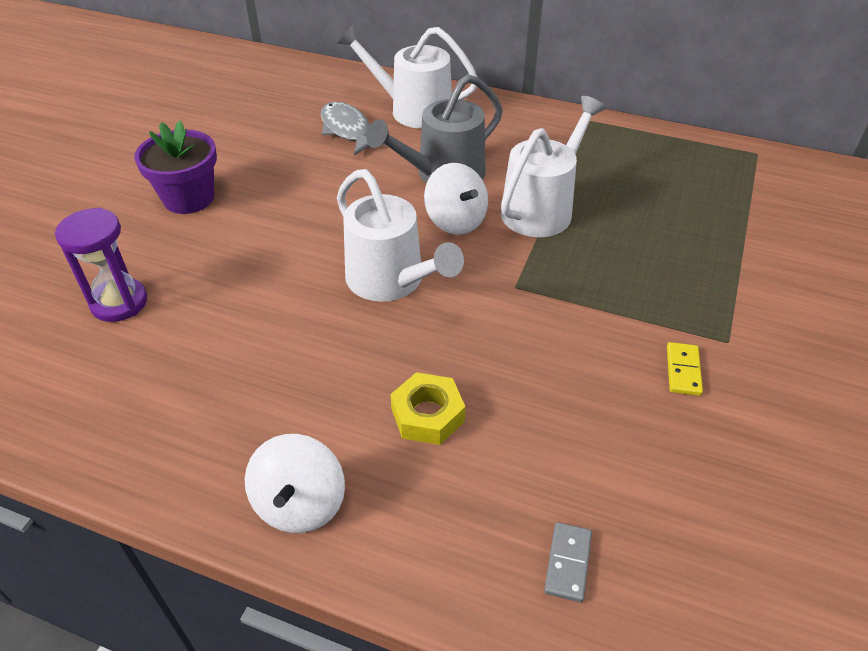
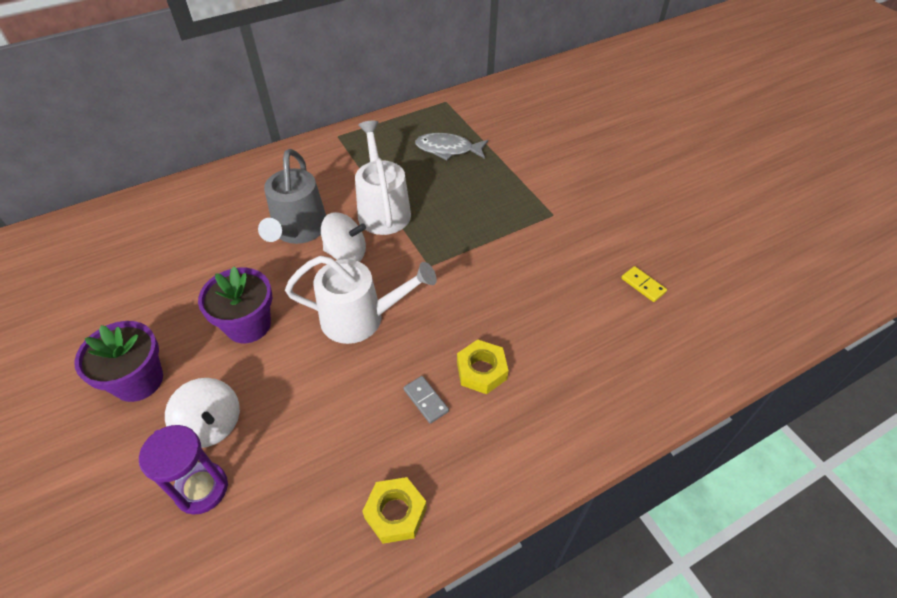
camera: 50 degrees left, 5 degrees up
(195, 451) = (395, 513): none -> yellow nut
(300, 504) = (487, 476): white spinning top -> white spinning top (211, 425)
(304, 217) = (248, 325): none -> purple flower pot
(347, 130) = (188, 245): grey fish -> grey fish (448, 149)
(413, 110) = (216, 200): white watering can -> none
(567, 563) = (623, 376): grey domino -> grey domino (425, 400)
(683, 370) = (554, 245): yellow domino -> yellow domino (643, 285)

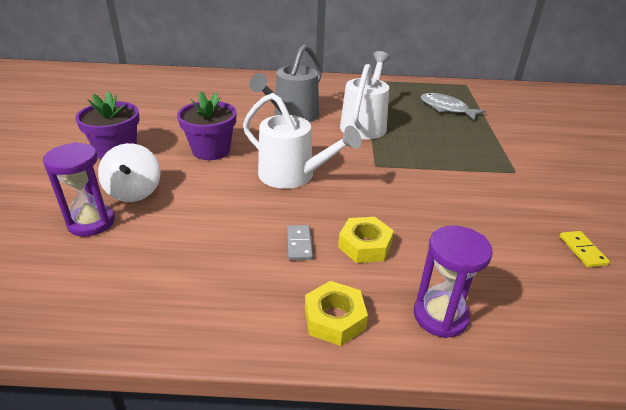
camera: 30 degrees right, 15 degrees down
(346, 253) = (315, 138): white spinning top -> none
(395, 513) = (206, 306): yellow nut -> yellow nut (334, 318)
(579, 411) = (440, 316): none -> purple hourglass

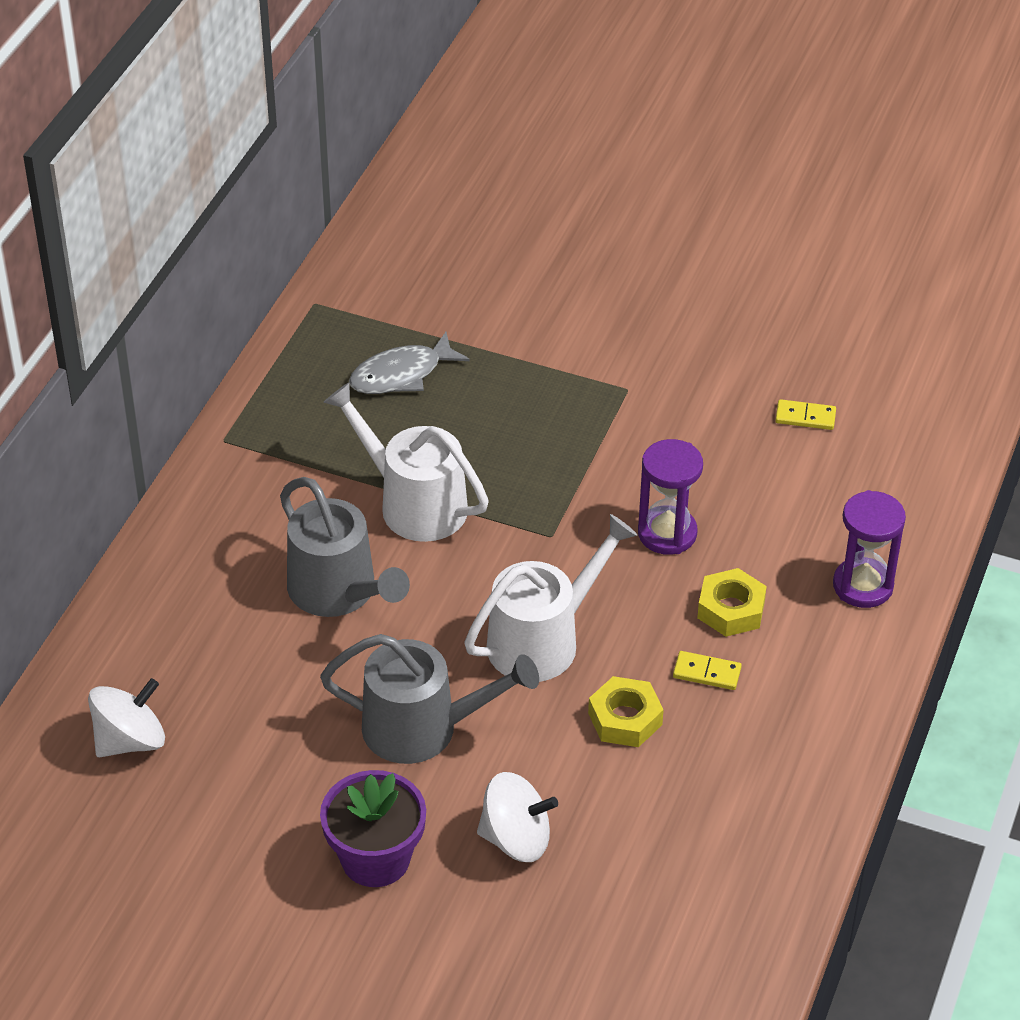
camera: 70 degrees left, 10 degrees up
(91, 222) = (582, 891): purple hourglass -> purple hourglass (667, 533)
(182, 89) = (130, 740): none -> white spinning top
(211, 150) = (423, 728): purple flower pot -> grey watering can
(299, 244) = (706, 673): grey domino -> yellow domino
(334, 318) = (840, 674): yellow nut -> yellow nut (625, 719)

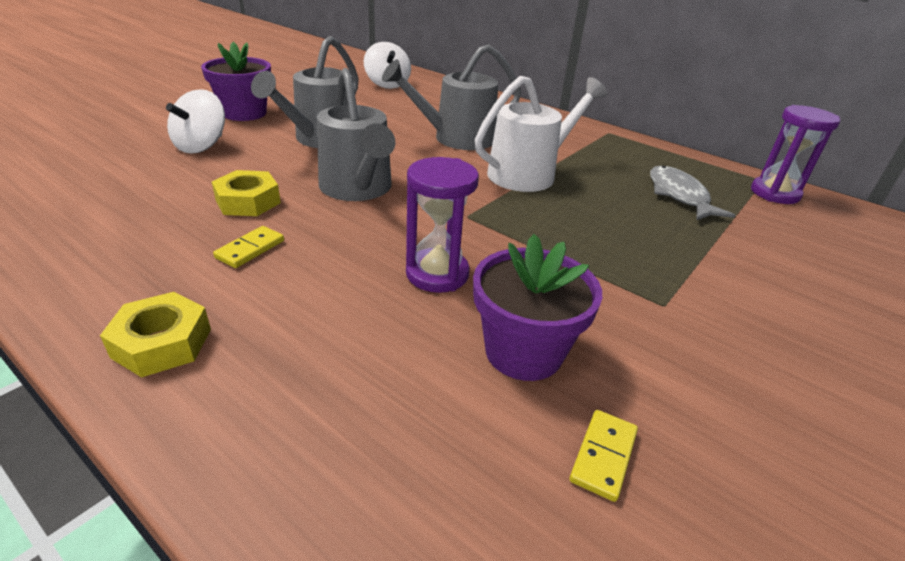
camera: 105 degrees right, 10 degrees down
(543, 640) = (358, 189): white watering can -> grey watering can
(731, 609) = (310, 284): yellow nut -> yellow nut (162, 343)
(735, 464) = (523, 352): none -> purple flower pot
(862, 586) = (256, 401): purple hourglass -> purple hourglass (774, 193)

